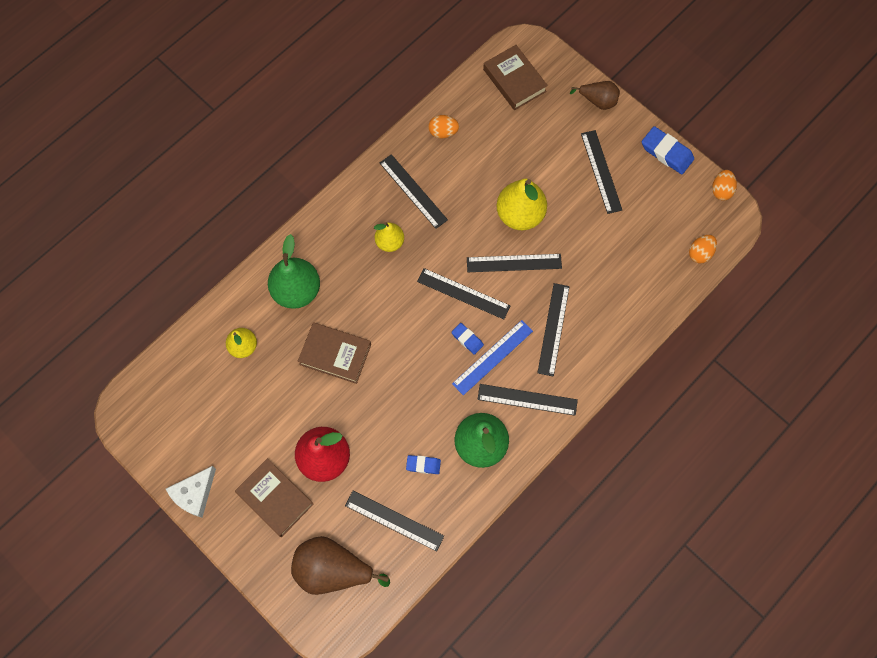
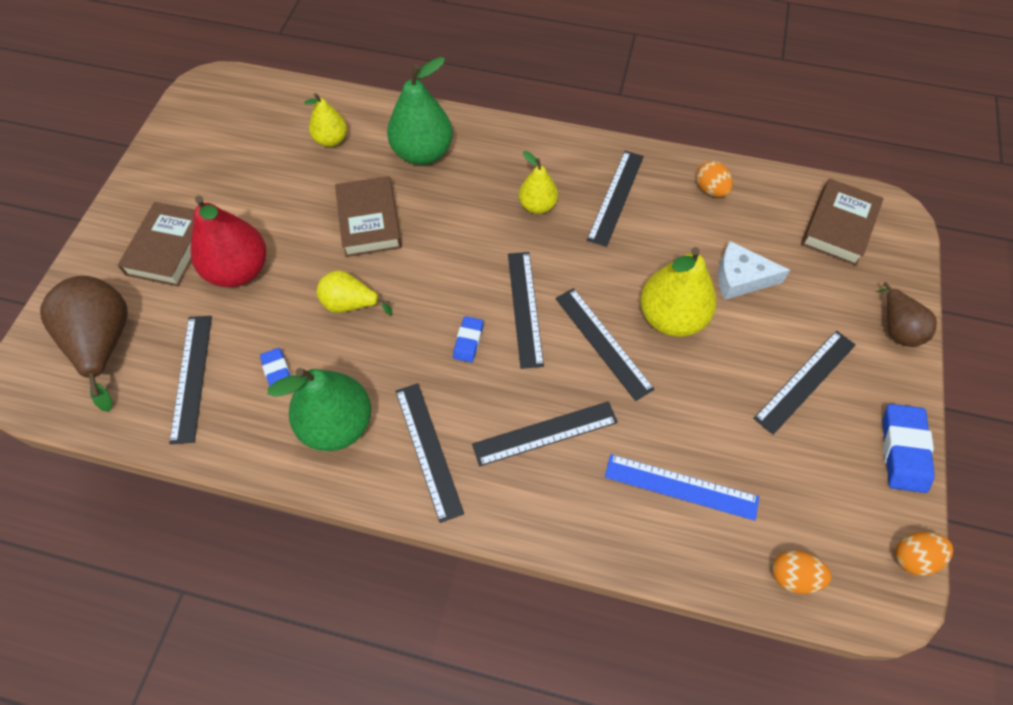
camera: 60 degrees right, 10 degrees down
(194, 494) = (144, 178): white cheese -> white cheese (740, 278)
(397, 397) = (350, 304): none -> yellow pear
(492, 357) = (462, 381): blue ruler -> blue ruler (681, 487)

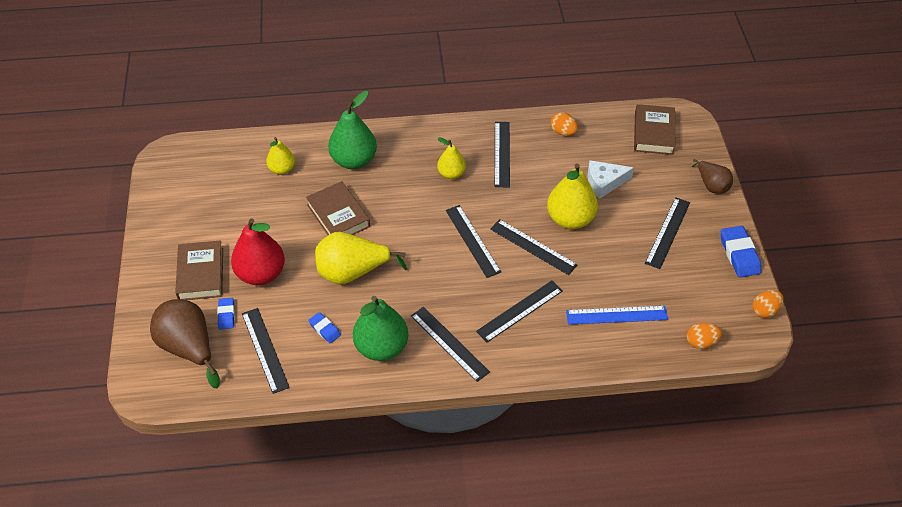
camera: 20 degrees left, 10 degrees down
(350, 304) = (352, 272): yellow pear -> yellow pear, size x1.70
(468, 341) = (444, 271): blue eraser -> blue eraser (226, 315)

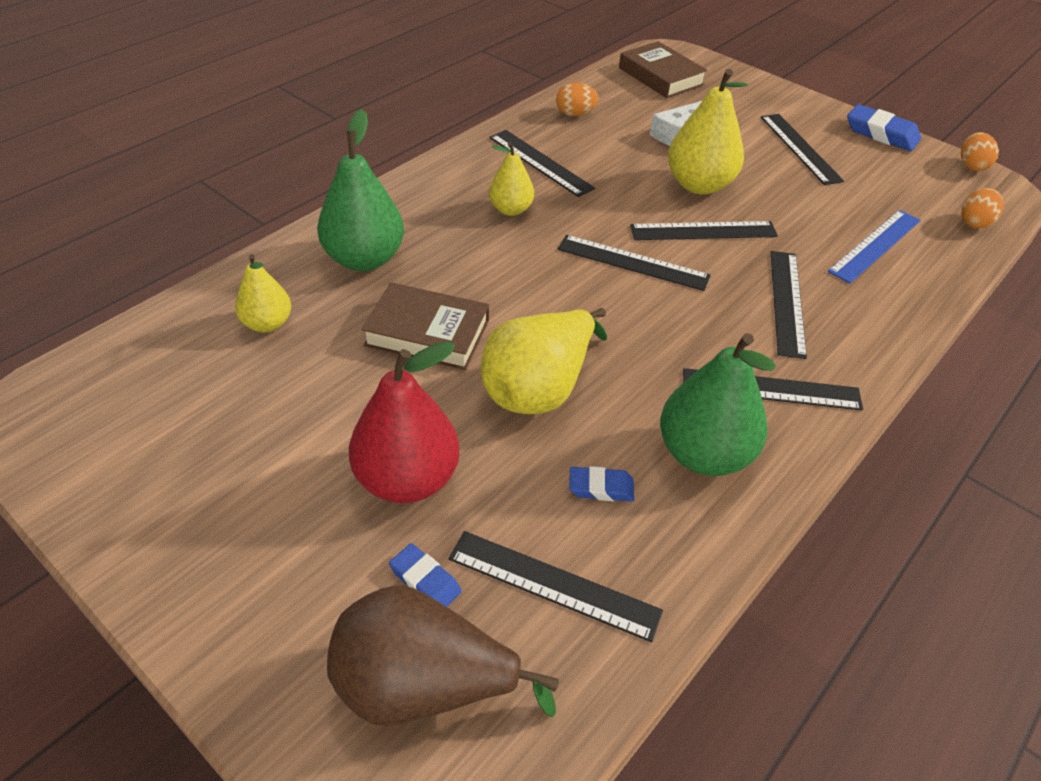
camera: 45 degrees left, 5 degrees down
(201, 274) = (302, 549): brown book -> none
(711, 185) = (773, 93): brown pear -> none

